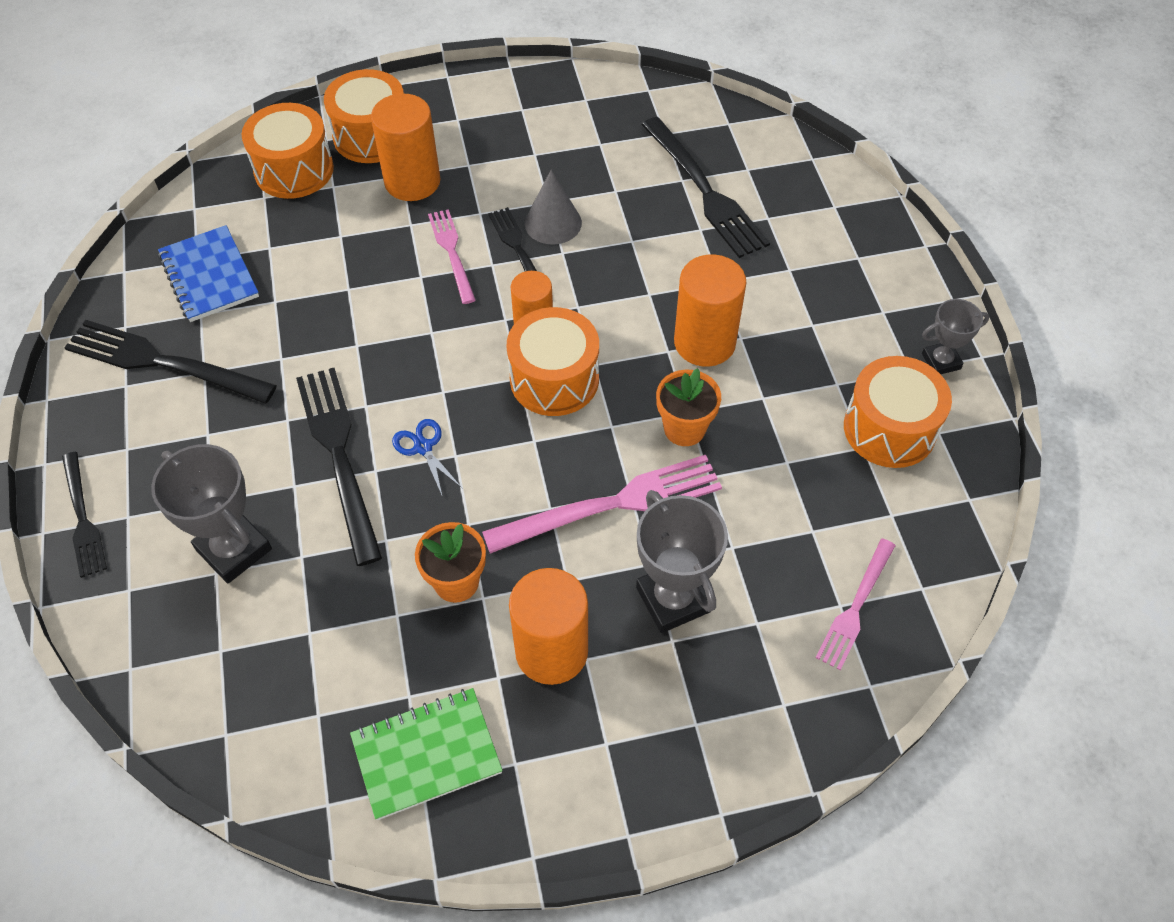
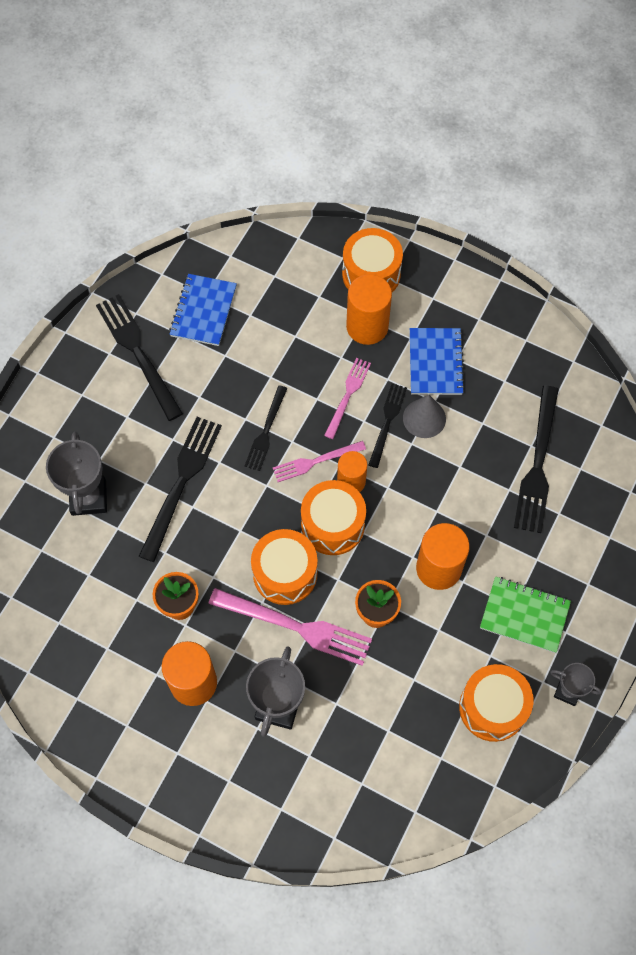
camera: 40 degrees right, 10 degrees up
(83, 518) = (32, 421): black fork -> black fork (266, 431)
(294, 170) = (306, 268): orange drum -> orange drum (285, 573)
(423, 447) = (227, 512): blue scissors -> none
(426, 754) = (91, 685): green notebook -> green notebook (524, 615)
(516, 169) = (435, 362): none -> blue notebook
(855, 607) = (368, 791): pink fork -> pink fork (315, 461)

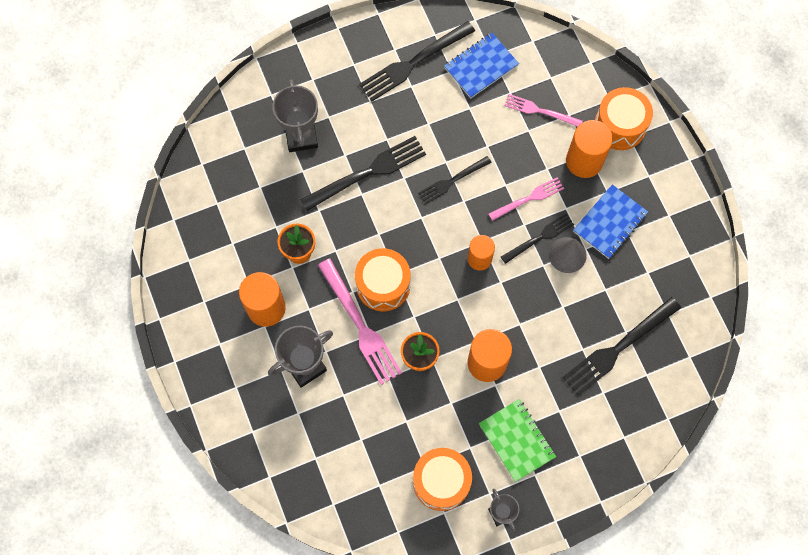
camera: 40 degrees right, 5 degrees up
(89, 498) = (301, 137): grey trophy -> grey trophy turned 45 degrees counterclockwise
(138, 352) = (413, 63): black fork -> black fork turned 135 degrees counterclockwise
(315, 461) = (467, 227): pink fork -> pink fork (540, 111)
(333, 525) = (442, 278): orange drum -> none

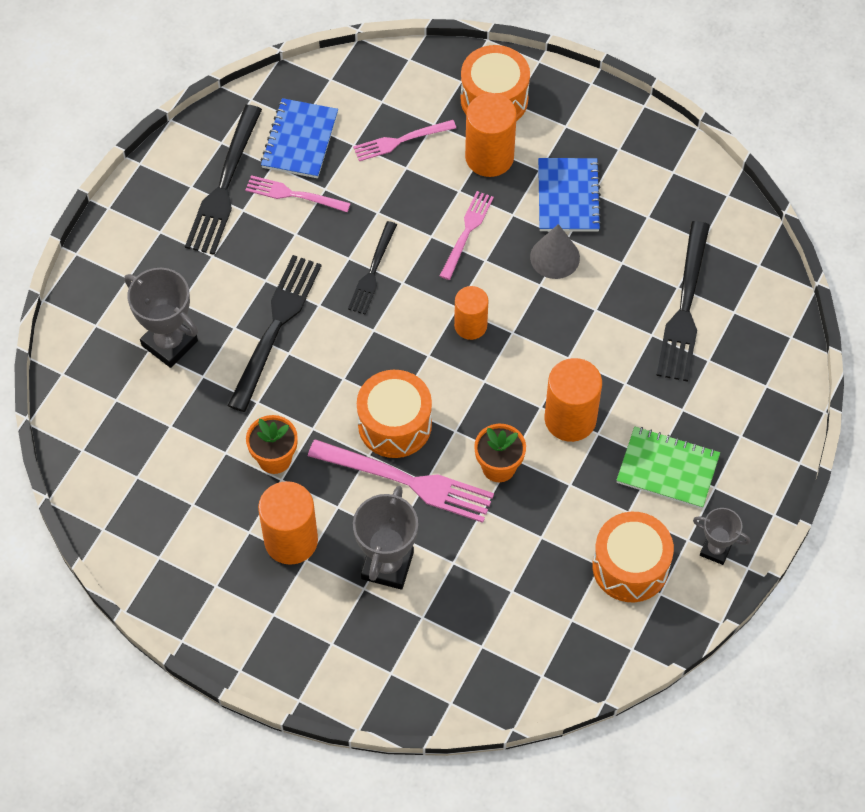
camera: 40 degrees left, 10 degrees down
(448, 98) = (293, 194): none -> pink fork
(539, 238) = (512, 261): black fork -> none

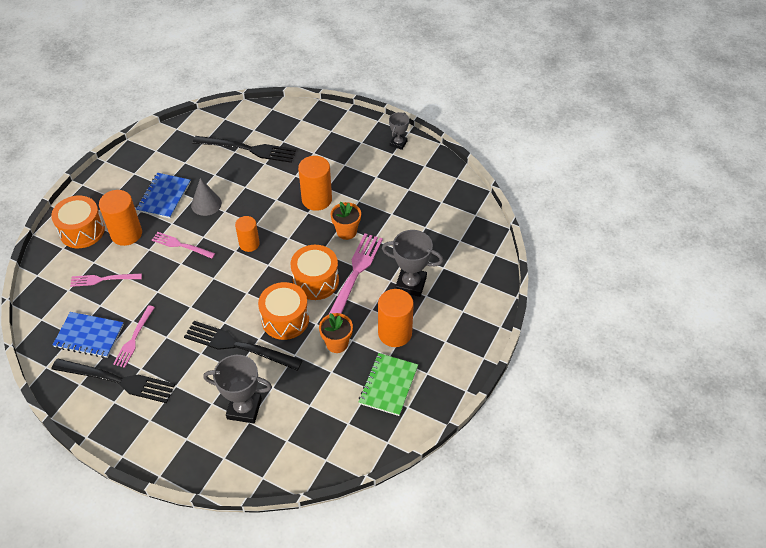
camera: 90 degrees left, 10 degrees down
(169, 343) = (244, 409): grey trophy -> grey trophy turned 60 degrees clockwise
(372, 271) = (203, 293): black fork -> none
(400, 141) = (103, 279): pink fork -> pink fork turned 105 degrees clockwise
(568, 197) = (164, 197): blue notebook -> blue notebook turned 75 degrees counterclockwise
(630, 566) = (409, 177): orange drum -> orange drum (285, 319)
(667, 469) = (350, 160): green notebook -> green notebook (388, 385)

